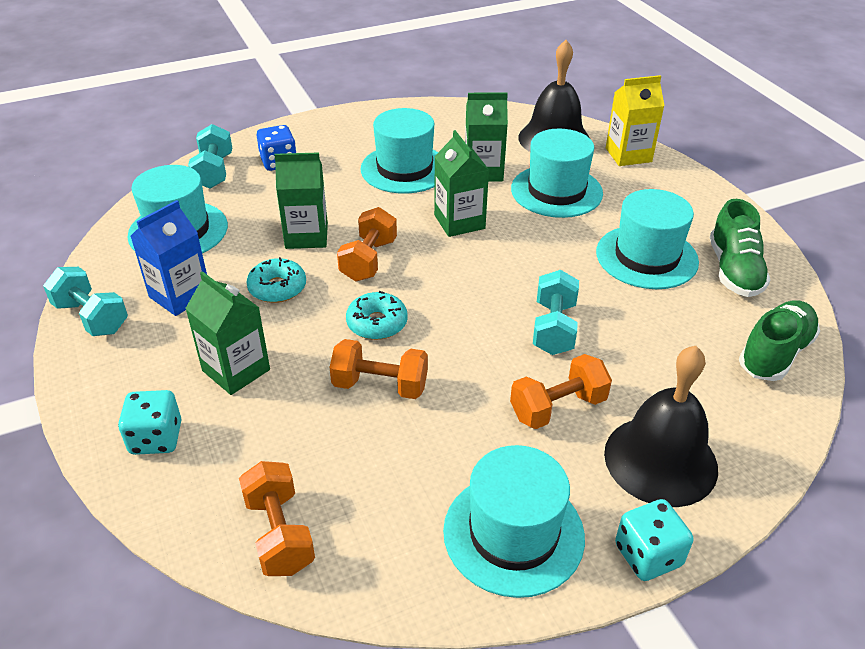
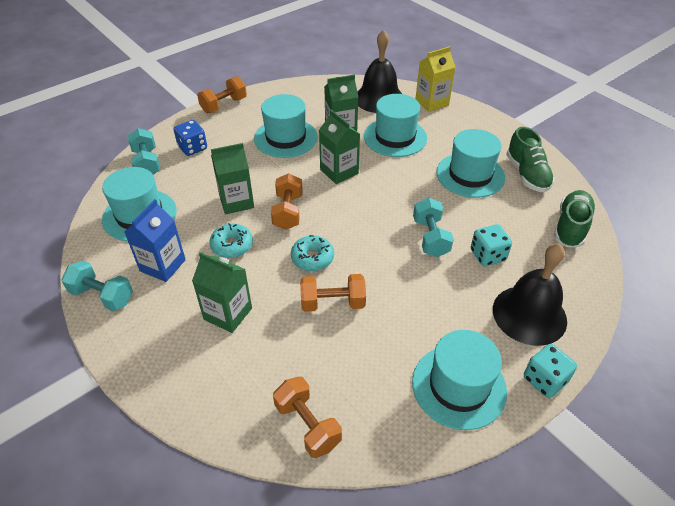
camera: 15 degrees left, 5 degrees up
(156, 438) = (191, 377): turquoise dice -> turquoise dice (487, 255)
(558, 407) = (454, 293): orange dumbbell -> orange dumbbell (224, 105)

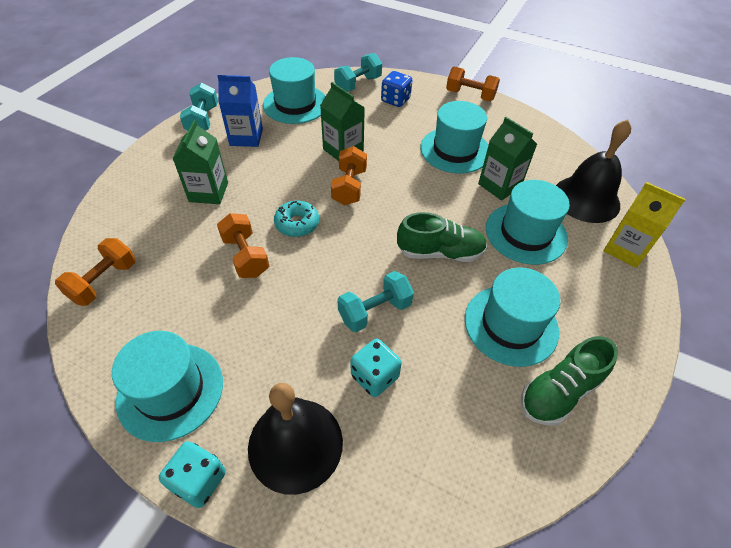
camera: 65 degrees right, 5 degrees up
(232, 245) = (287, 167): turquoise donut -> none
(288, 212) = (349, 187): orange dumbbell -> orange dumbbell turned 60 degrees counterclockwise
(339, 171) = (432, 204): green carton -> none
(571, 227) = (483, 471): green shoe -> green shoe (440, 252)

